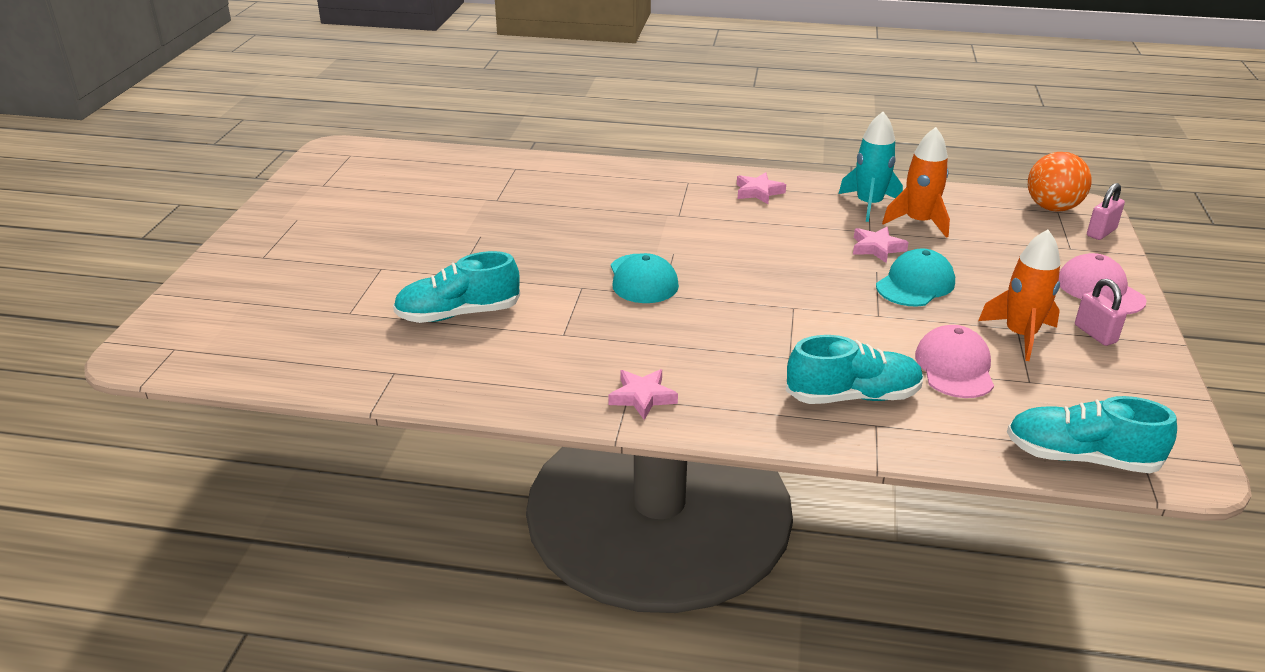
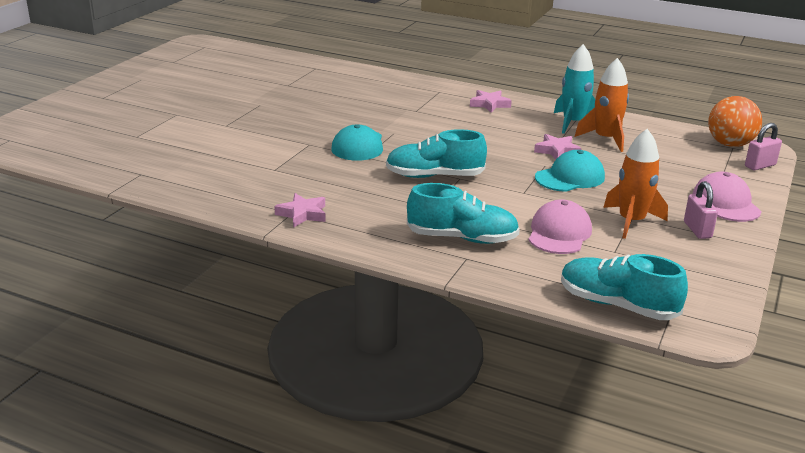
camera: 15 degrees right, 5 degrees down
(458, 314) = (209, 147): turquoise shoe -> turquoise shoe (434, 176)

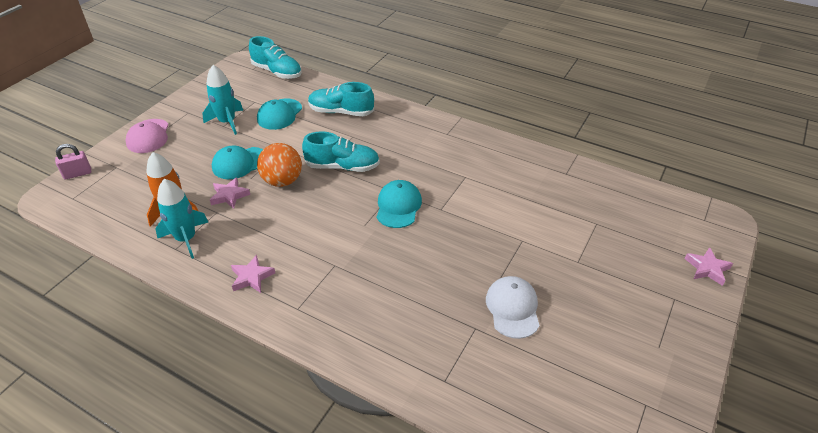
camera: 175 degrees left, 15 degrees up
(252, 92) = (512, 308): none -> white cap
(302, 214) = (439, 132): pink star -> pink star (707, 268)
(559, 233) = (279, 114): pink cap -> turquoise cap
(631, 221) = (227, 122): orange rocket -> turquoise rocket
(697, 230) = (191, 115): pink padlock -> none
(730, 144) = (70, 202): orange ball -> orange ball (282, 181)

